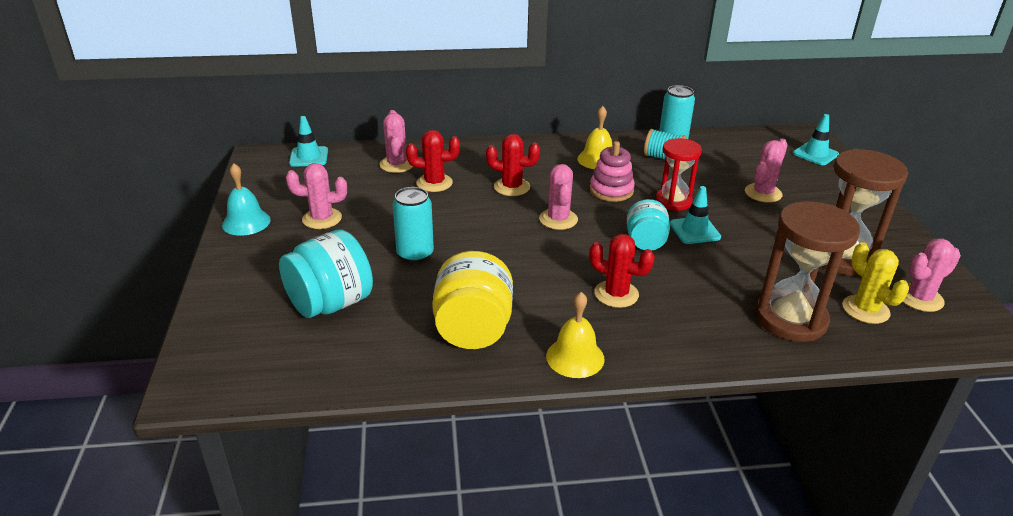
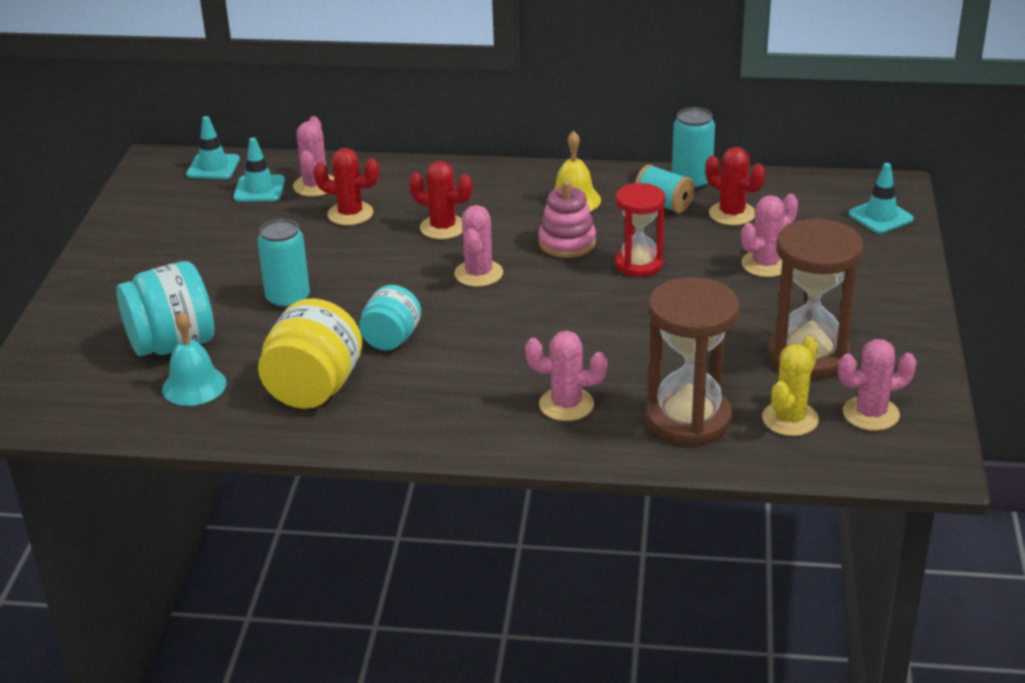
camera: 15 degrees right, 0 degrees up
(246, 222) = (113, 243): turquoise bell -> turquoise bell (194, 386)
(322, 219) = (199, 247): pink cactus -> pink cactus (566, 404)
(575, 357) = (410, 430): yellow bell -> none
(616, 294) = (497, 368): red cactus -> red cactus (732, 214)
(645, 242) = (570, 312): turquoise jar -> turquoise jar (391, 339)
(694, 230) = (641, 304): turquoise traffic cone -> turquoise traffic cone (259, 189)
(865, 309) = (790, 419): yellow cactus -> yellow cactus turned 45 degrees clockwise

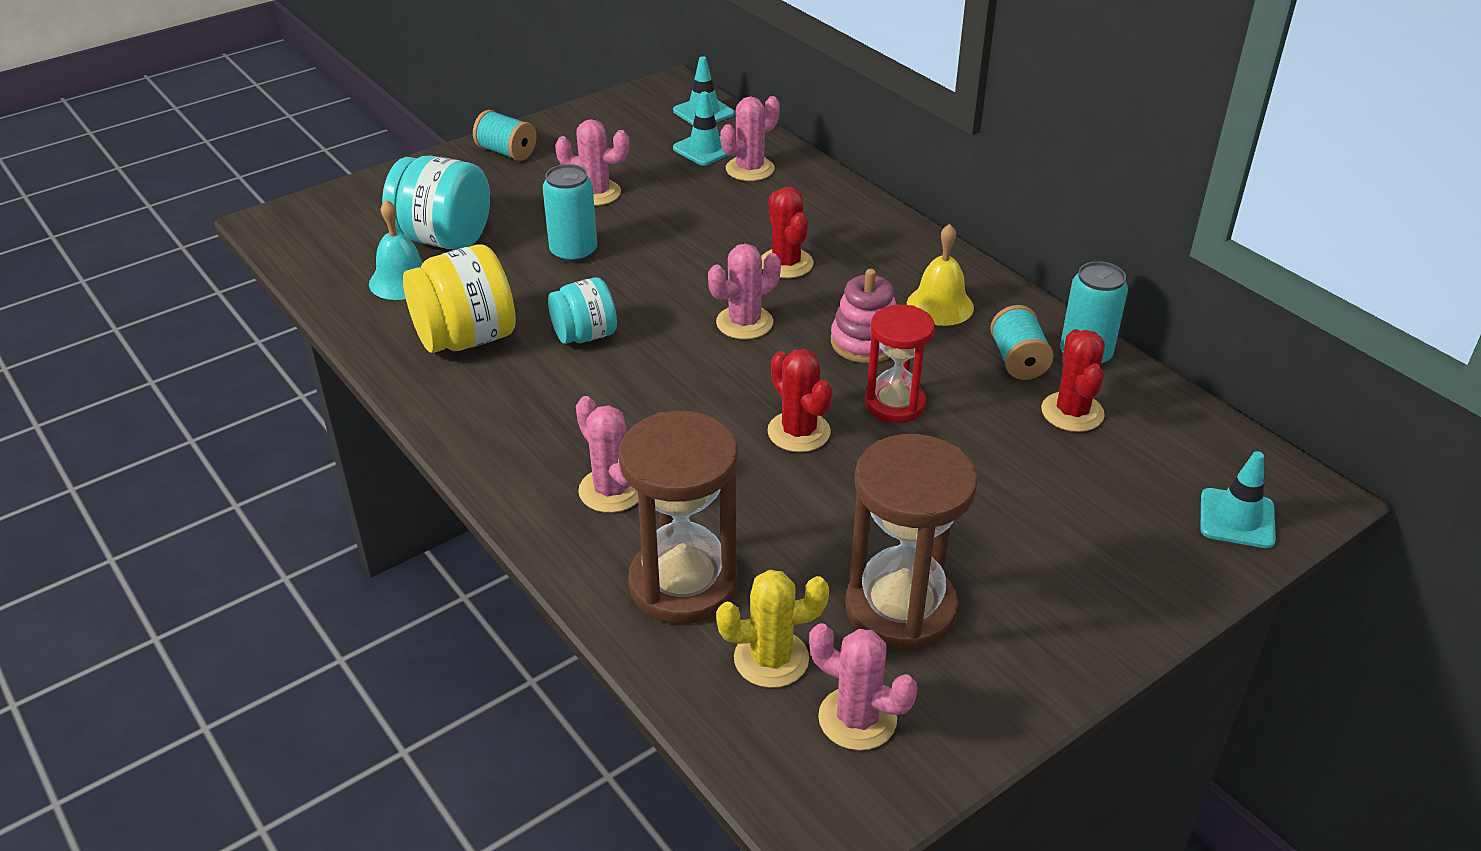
camera: 45 degrees right, 5 degrees up
(108, 267) = (506, 152): none -> turquoise spool
(350, 214) = (735, 208): red cactus -> red cactus (799, 432)
(765, 264) = (1018, 486): pink cactus -> pink cactus (596, 193)

